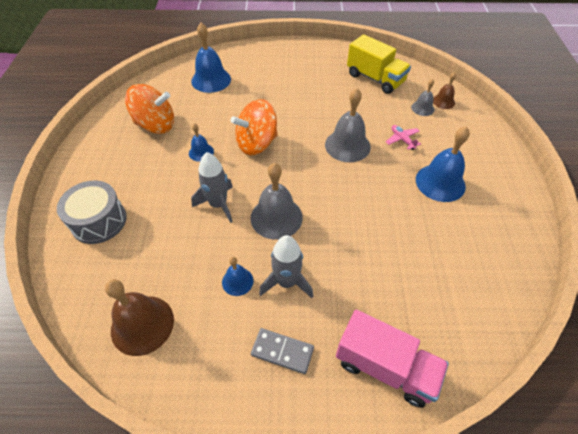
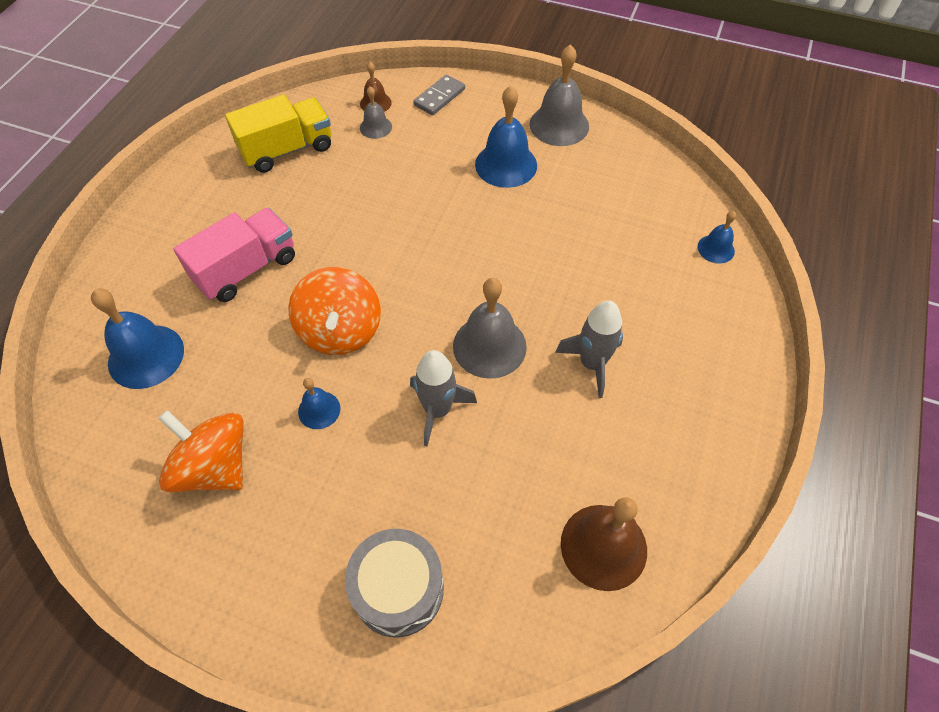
camera: 70 degrees left, 5 degrees up
(156, 125) = (214, 466): orange spinning top -> orange spinning top turned 75 degrees counterclockwise
(237, 281) = (573, 417): blue bell -> blue bell (716, 249)
(282, 351) = (679, 395): grey domino -> grey domino (439, 97)
(347, 145) = (401, 228): grey bell -> grey bell (559, 125)
(385, 367) = (717, 307): pink truck -> pink truck (246, 269)
(402, 140) = (420, 169): pink plane -> none

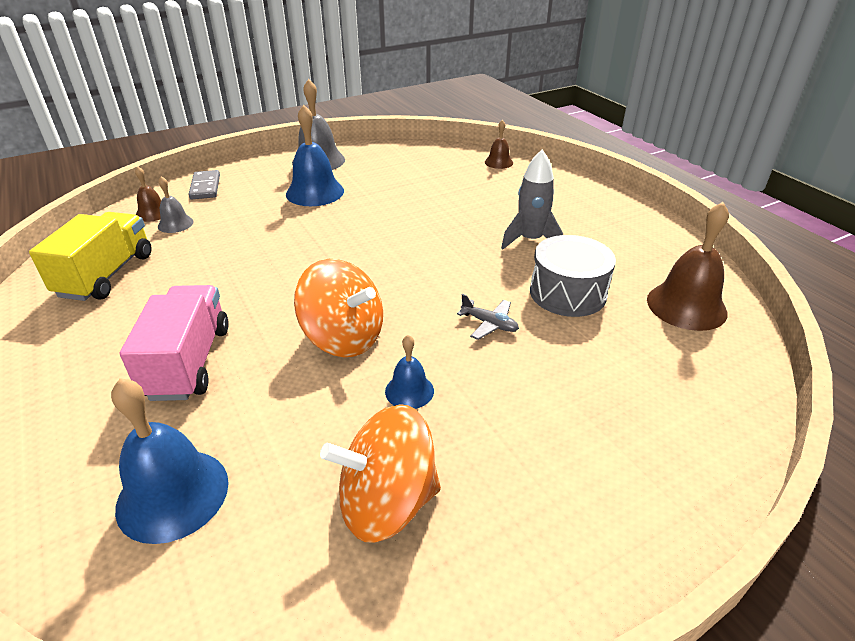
camera: 50 degrees left, 20 degrees down
(398, 589) = (645, 431): grey drum -> grey drum (567, 293)
(437, 410) = (489, 324): grey rocket -> grey plane
(489, 346) = (461, 272): grey bell -> none
(716, 249) = (498, 162): blue bell -> brown bell

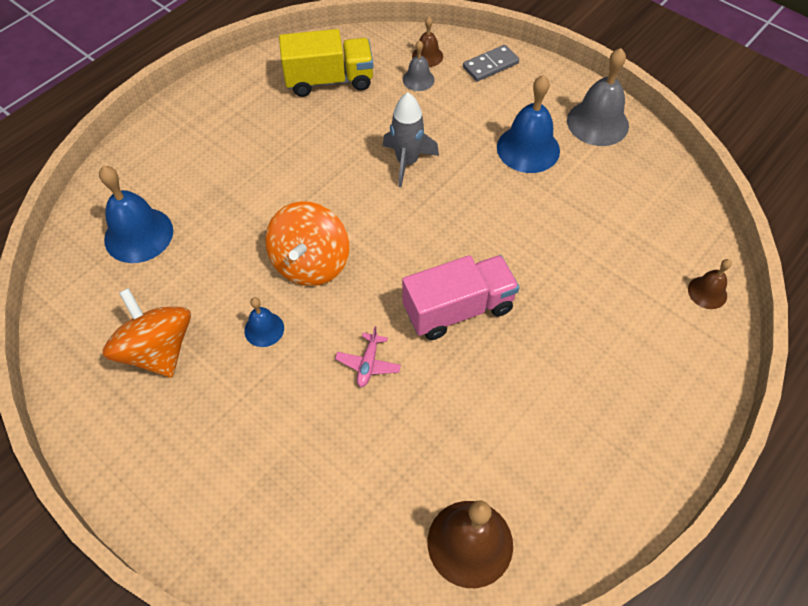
camera: 70 degrees right, 20 degrees up
(189, 362) = (251, 182): pink truck -> pink truck (458, 309)
(489, 324) = (368, 364): grey plane -> pink plane
(530, 240) = (531, 367): grey rocket -> grey rocket (407, 162)
(567, 293) = (445, 421): grey drum -> none

